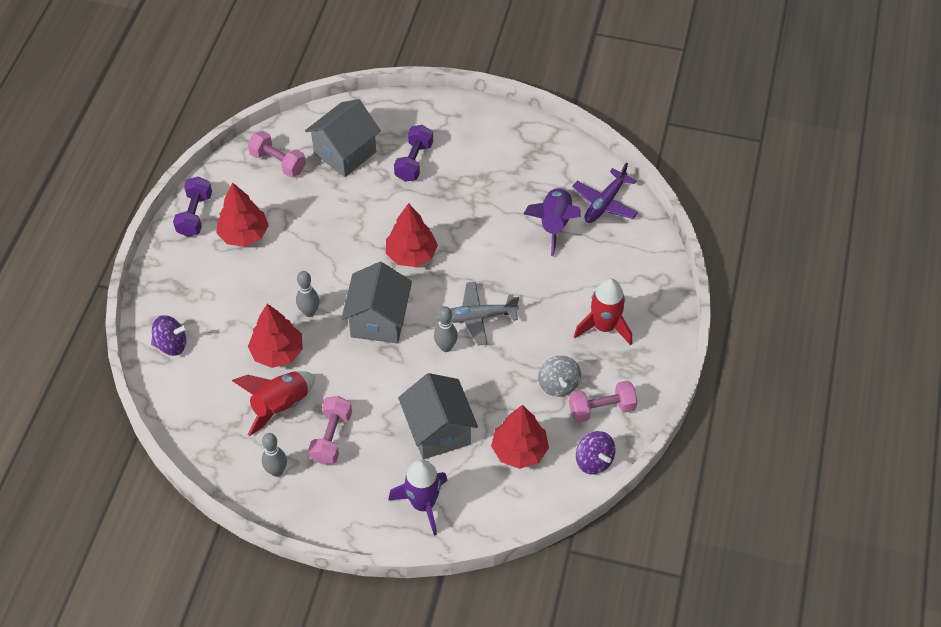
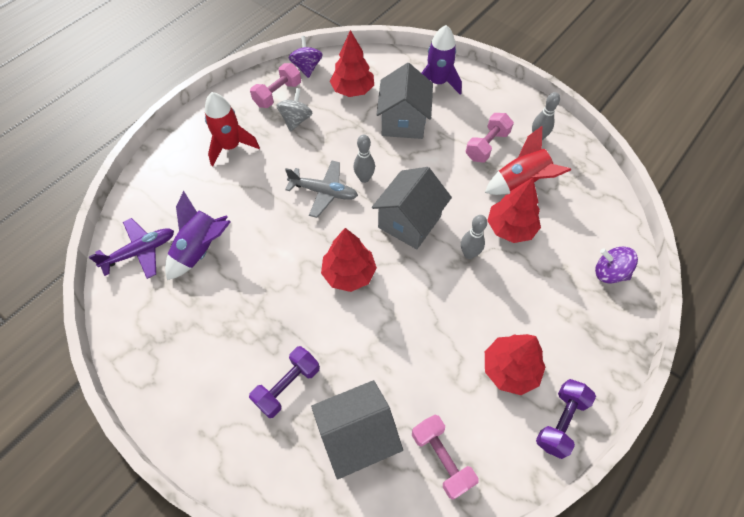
camera: 155 degrees left, 5 degrees up
(601, 409) = (278, 94): pink dumbbell -> pink dumbbell turned 60 degrees counterclockwise

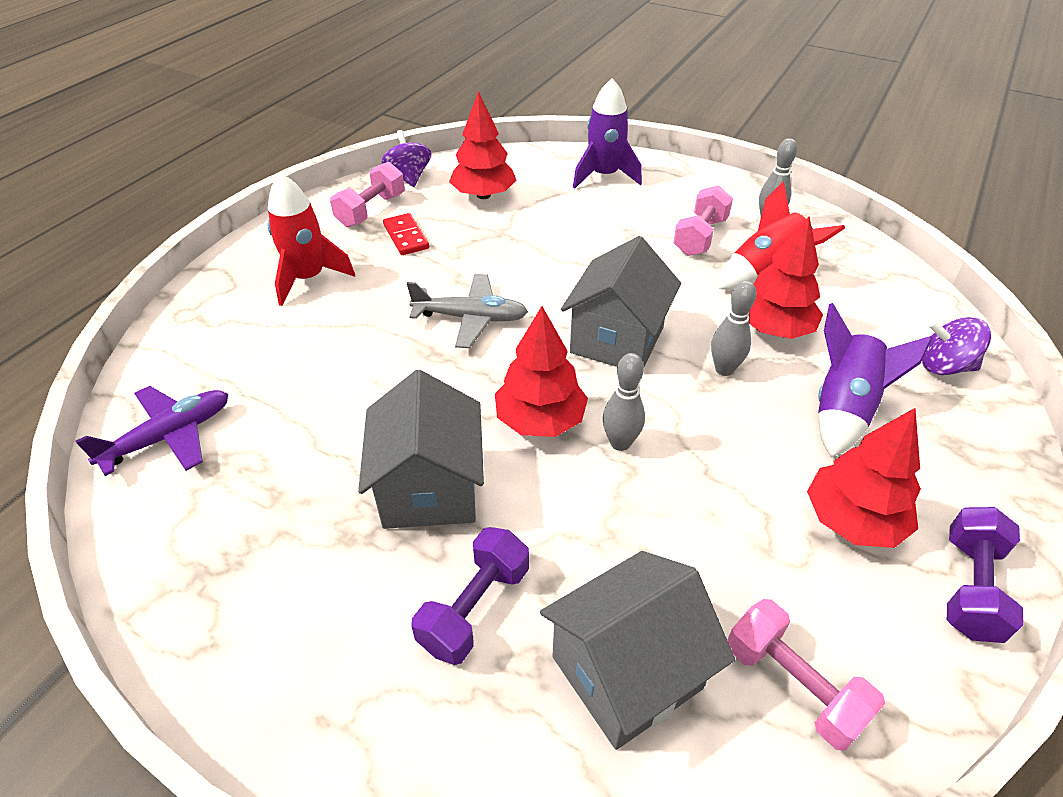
camera: 10 degrees left, 15 degrees down
(201, 250) = (279, 419): purple rocket -> purple rocket (844, 409)
(296, 120) = (406, 237): grey spinning top -> red domino
(364, 178) = (530, 294): grey bowling pin -> grey bowling pin (620, 443)
(403, 122) = (569, 222): grey house -> grey house (429, 488)

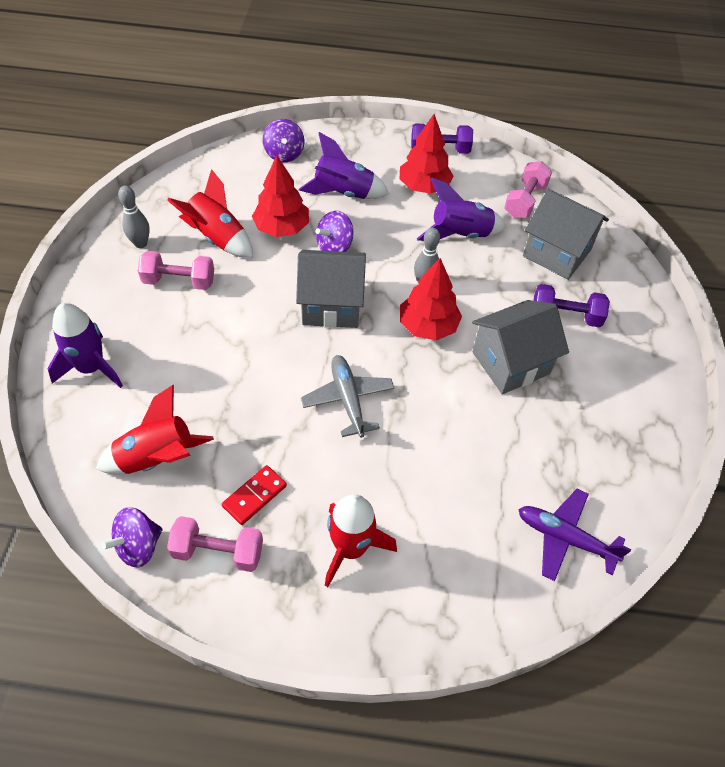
camera: 115 degrees left, 10 degrees up
(483, 195) = (157, 458): red tree -> red rocket
(716, 529) = (460, 234): none -> purple rocket
(724, 369) = (334, 247): grey bowling pin -> purple spinning top

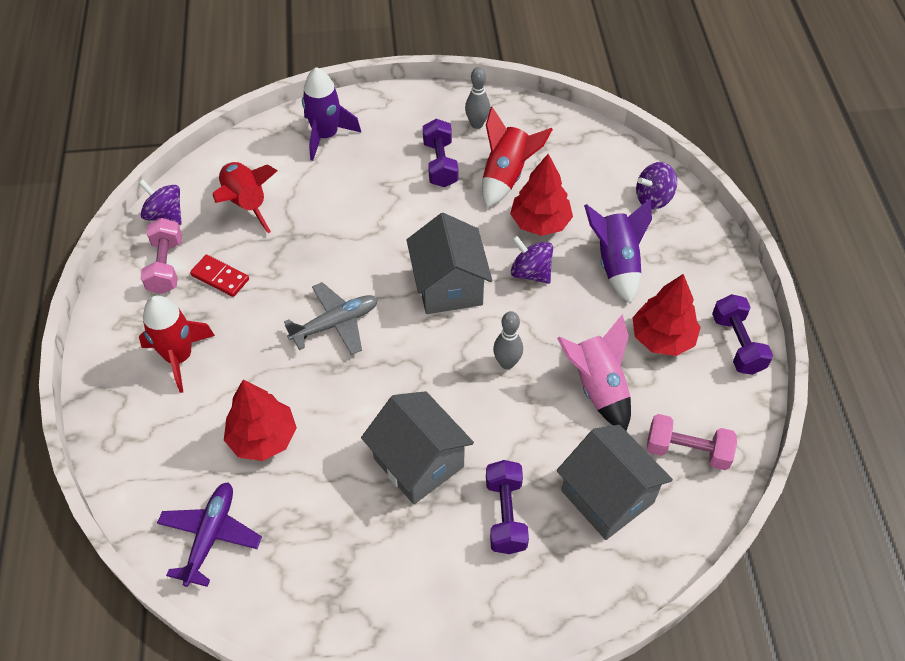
camera: 80 degrees right, 0 degrees up
(179, 281) = (440, 164): pink dumbbell -> purple dumbbell
(428, 326) = (447, 376): red tree -> red tree (263, 438)
(460, 234) = (597, 387): purple rocket -> pink rocket
(557, 253) = (607, 497): grey house -> grey house turned 60 degrees counterclockwise

